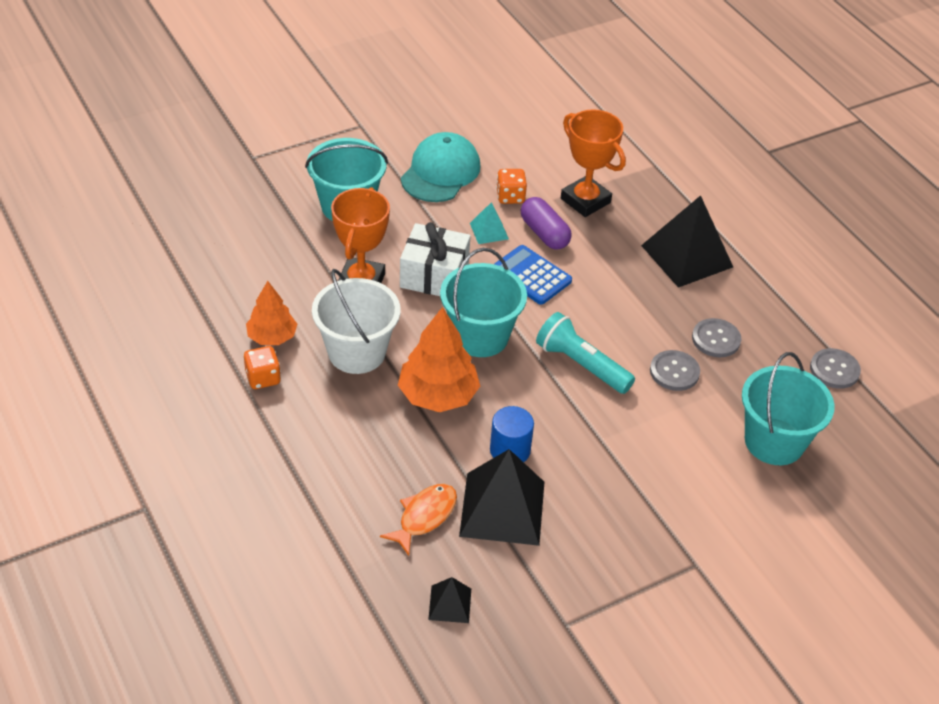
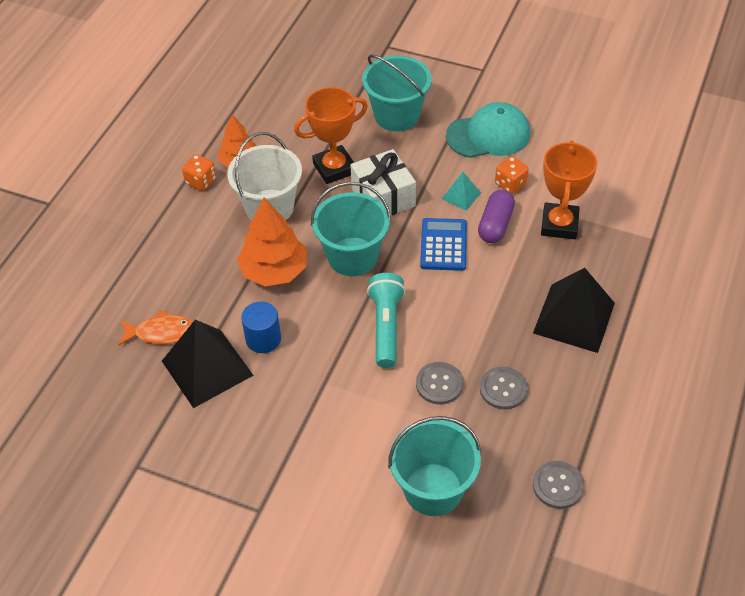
camera: 55 degrees right, 5 degrees up
(450, 604) = (101, 392): black pyramid -> none

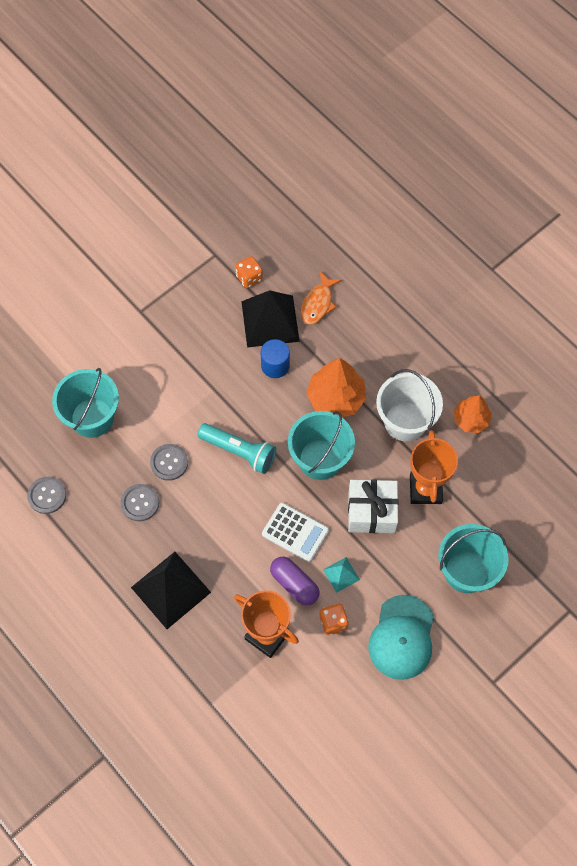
camera: 115 degrees right, 15 degrees up
(201, 181) = (462, 382): orange dice -> orange dice (249, 277)
(443, 245) = (295, 532): blue calculator -> white calculator

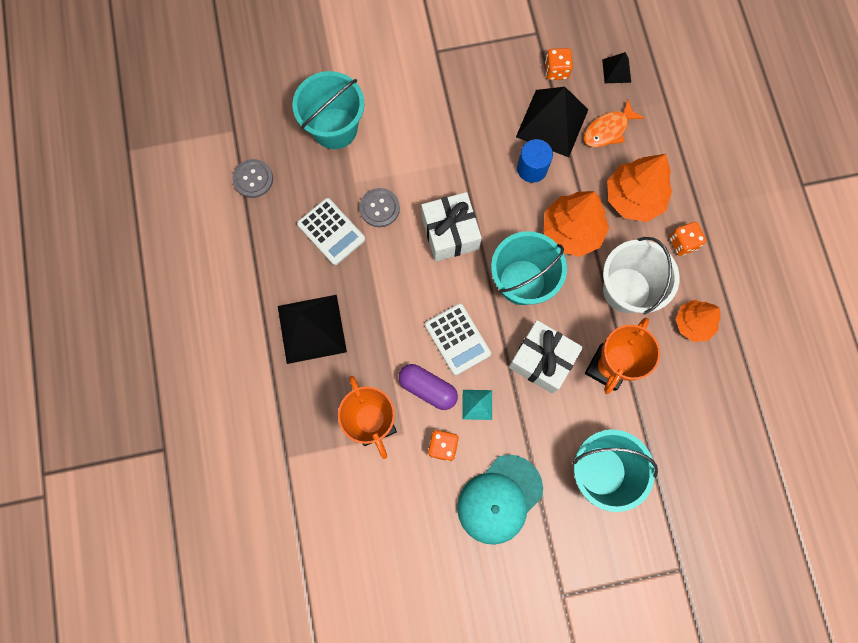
camera: 30 degrees right, 10 degrees up
(140, 503) = (331, 231): grey button -> white calculator
(239, 451) = (450, 233): turquoise flashlight -> white gift
(294, 584) = (428, 388): purple capsule -> purple capsule turned 45 degrees counterclockwise
(297, 253) = (616, 70): none -> black pyramid
(369, 347) = (633, 198): none -> orange tree
(427, 362) = (682, 243): none -> orange dice

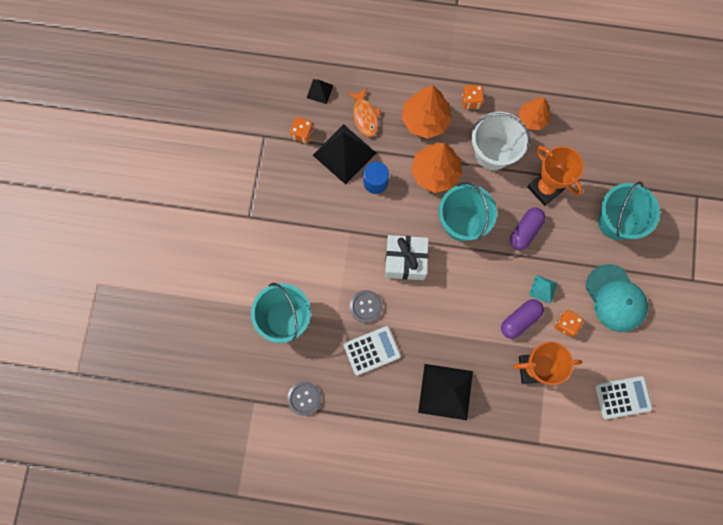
camera: 70 degrees left, 0 degrees up
(457, 339) = (490, 285): white calculator -> white calculator (623, 397)
(542, 360) = (525, 231): white gift -> purple capsule

